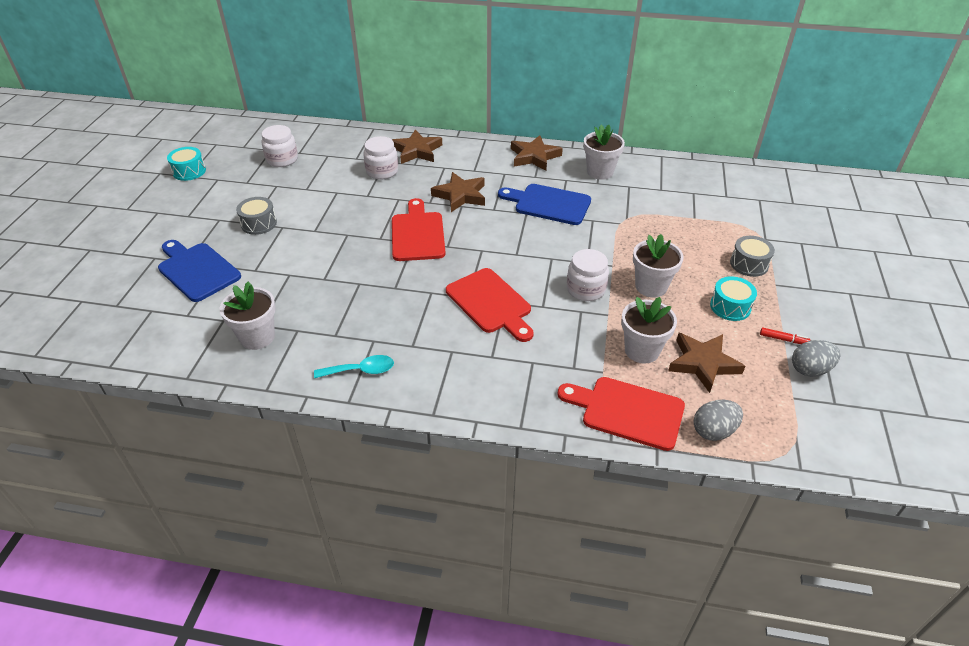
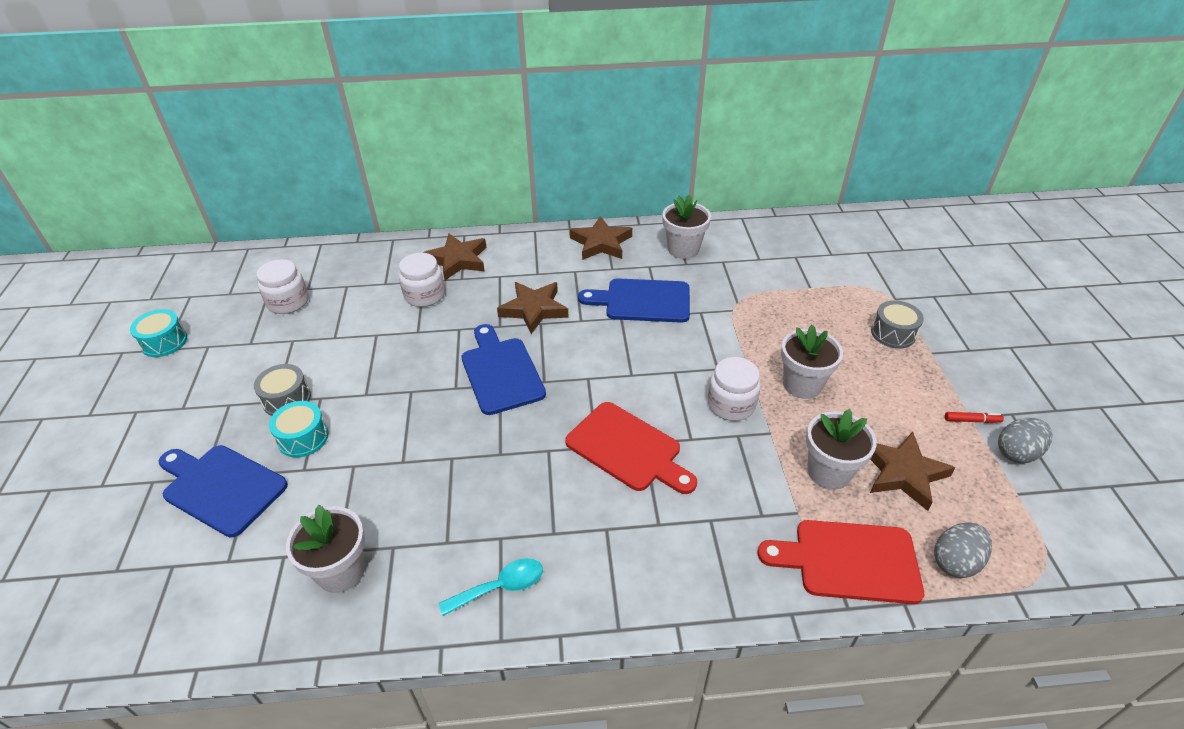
camera: 15 degrees left, 0 degrees up
(417, 234) = (501, 372): red cutting board -> blue cutting board
(730, 307) = (898, 392): turquoise drum -> turquoise drum (303, 438)

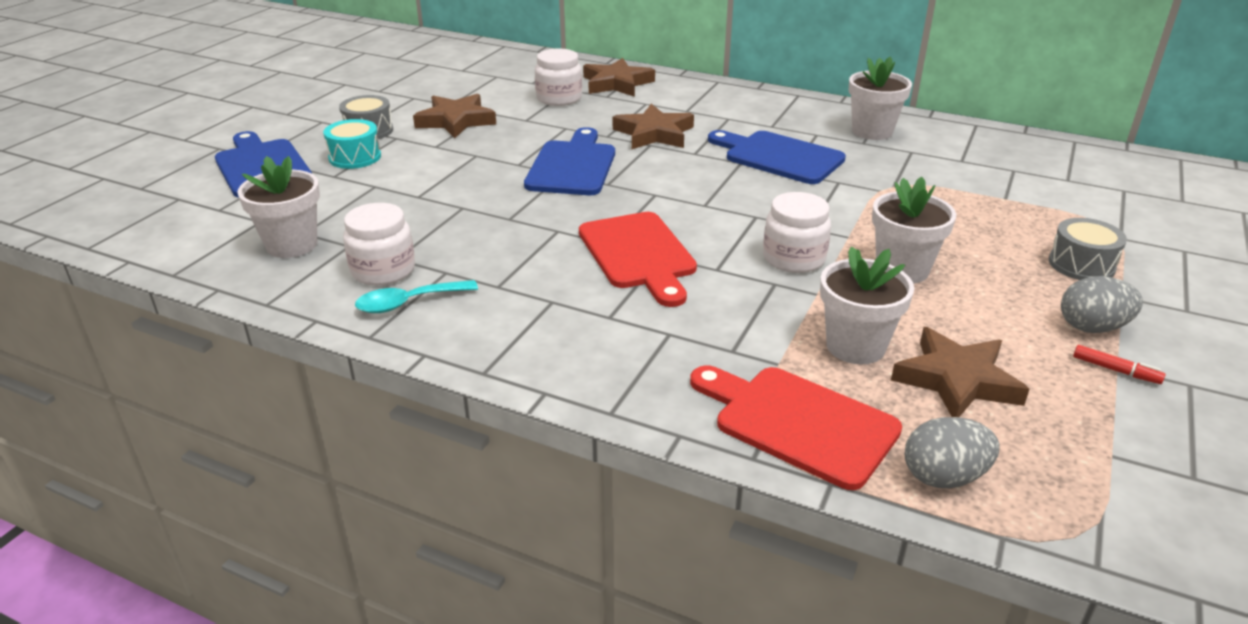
camera: 30 degrees right, 10 degrees down
(164, 342) = (316, 73): turquoise drum -> none
(288, 302) = (436, 74): white jar -> white jar (383, 270)
(500, 587) = (408, 303): turquoise spoon -> turquoise spoon turned 150 degrees clockwise
(601, 243) = (780, 105): brown star -> brown star (456, 121)
(1017, 453) = (1156, 420): grey egg -> grey egg (1092, 327)

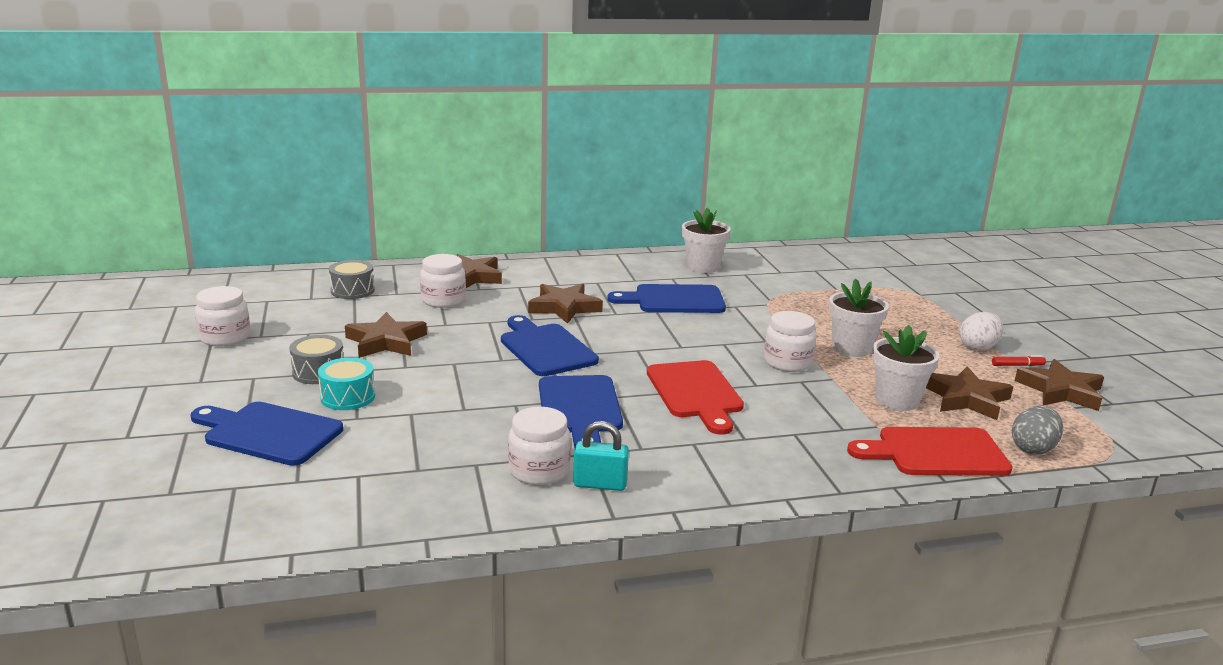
camera: 40 degrees left, 10 degrees down
(292, 245) = (426, 482): white flower pot -> none
(354, 85) = (225, 337): none -> white jar
(408, 303) = (600, 484): turquoise spoon -> turquoise padlock
(508, 230) = (580, 408): none -> blue cutting board
(638, 254) = (695, 393): red cutting board -> red cutting board turned 45 degrees clockwise
(1081, 264) = (926, 315): grey drum -> grey drum (352, 290)
(1092, 327) = (978, 347): grey egg -> white egg
(1129, 427) = (1060, 391): none -> brown star

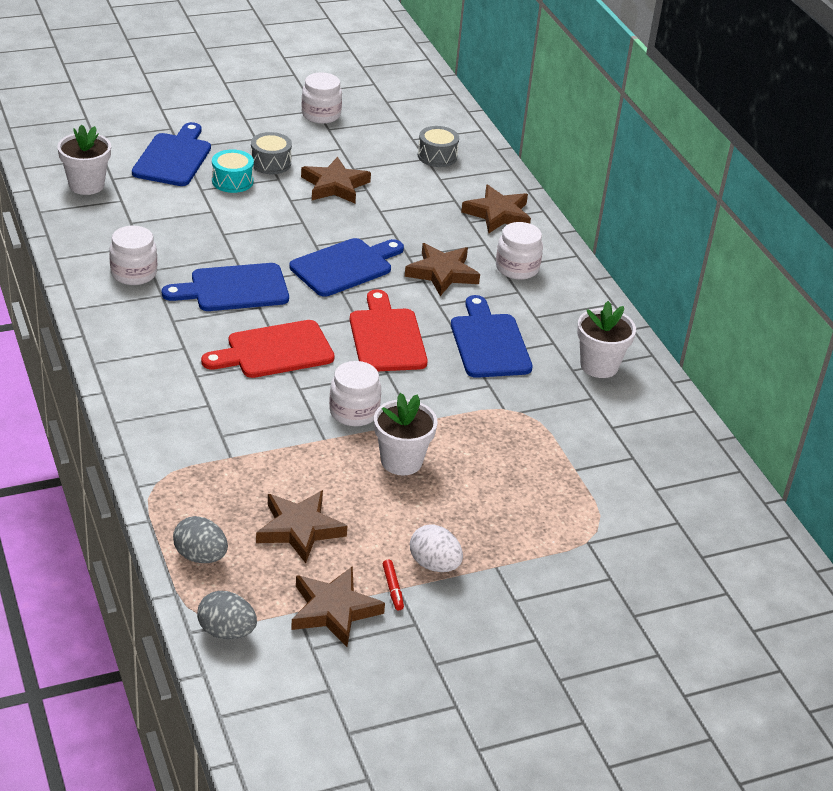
camera: 80 degrees right, 15 degrees up
(443, 300) = (433, 204): white jar -> white jar (517, 268)
(600, 484) = (117, 301): turquoise padlock -> none
(897, 400) = (285, 478): white flower pot -> white flower pot (86, 185)
(936, 453) = (185, 488): red cutting board -> red cutting board (386, 337)
(1124, 440) = (226, 631): none -> grey egg

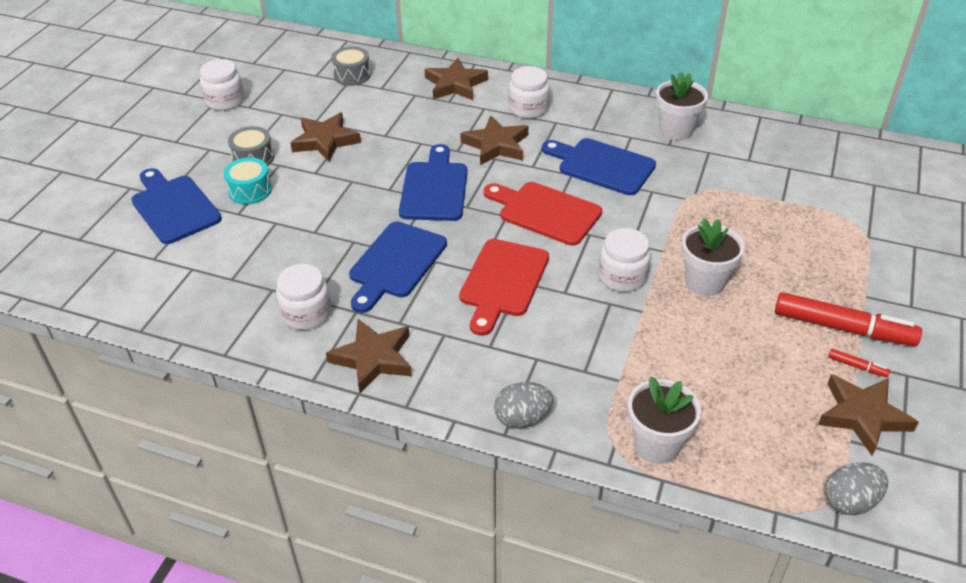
camera: 45 degrees left, 5 degrees up
(86, 185) = (142, 279): white flower pot -> white flower pot (656, 444)
(200, 556) = (738, 468): grey egg -> grey egg (522, 418)
(299, 529) = (746, 385): brown star -> brown star (373, 358)
(434, 564) = (843, 328): white egg -> red marker

